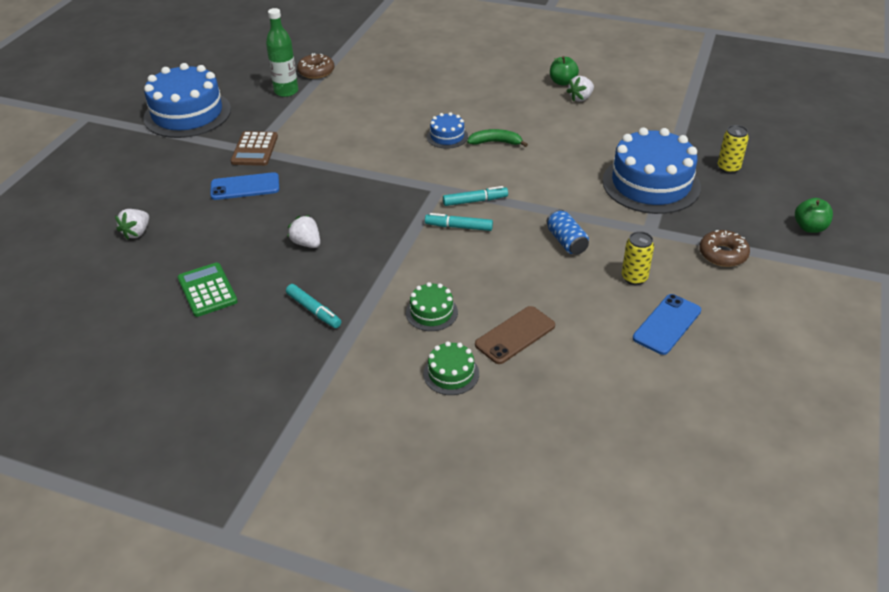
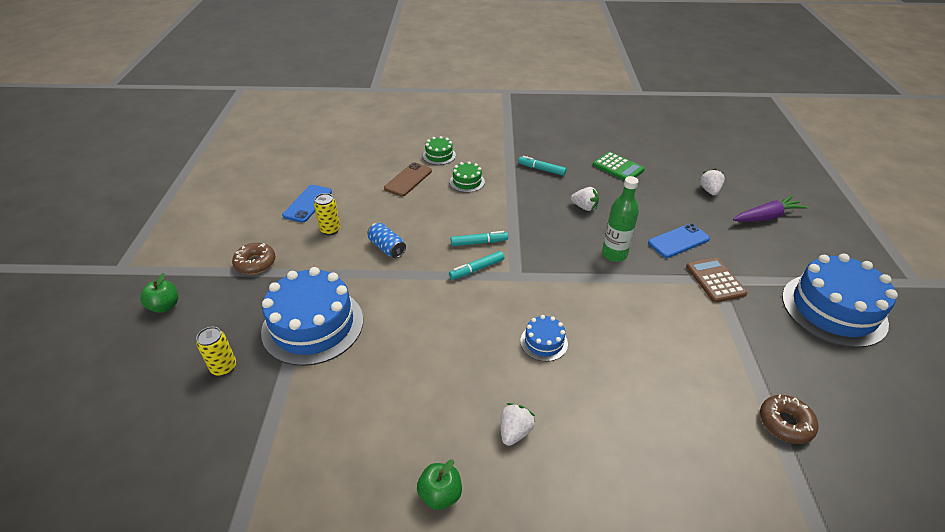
camera: 160 degrees right, 0 degrees up
(121, 191) = (767, 217): none -> purple carrot
(286, 91) = (778, 372): green bottle -> green bottle (614, 254)
(495, 142) = (488, 346): green banana -> none
(580, 98) = (407, 459): white strawberry -> white strawberry (515, 431)

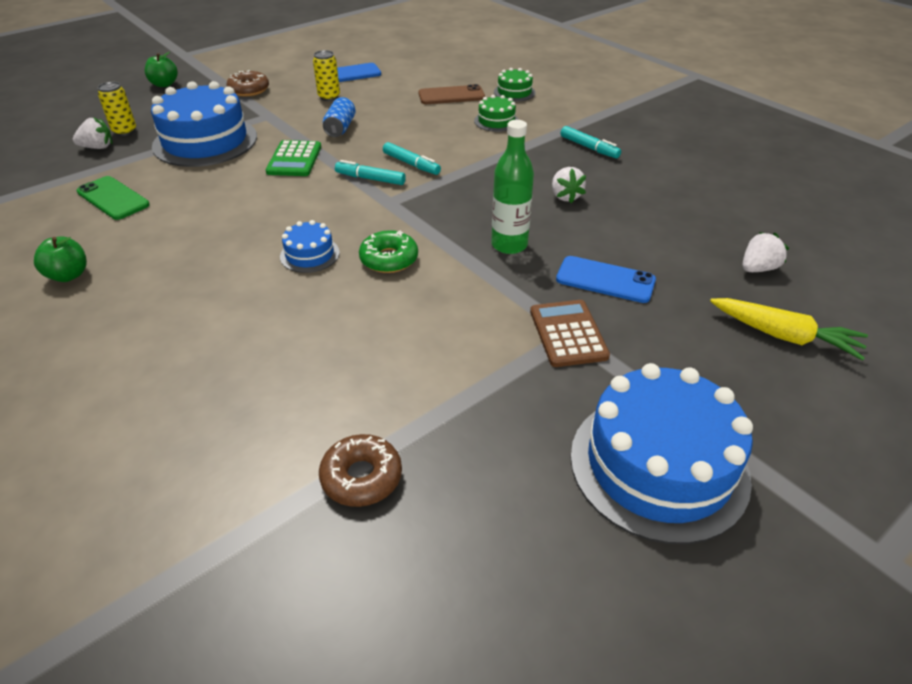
camera: 50 degrees right, 0 degrees up
(342, 420) = (113, 198): none -> green phone
(515, 431) = (172, 284): white strawberry -> white strawberry (97, 147)
(541, 169) = (589, 148): turquoise marker -> turquoise marker turned 150 degrees clockwise
(583, 309) = (389, 259): none -> green donut
(618, 167) = (681, 189): green calculator -> green calculator (294, 159)
(715, 280) = (568, 334): brown calculator -> brown calculator turned 45 degrees counterclockwise
(767, 217) = (784, 336): purple carrot -> yellow carrot

